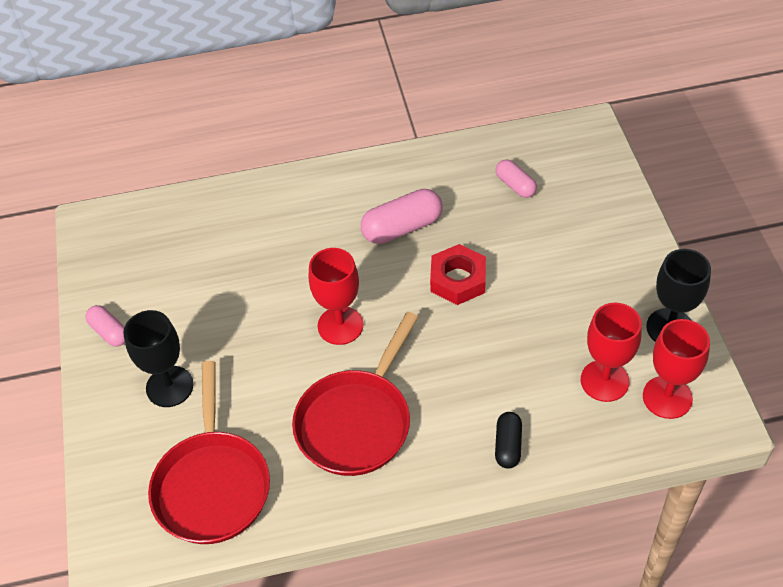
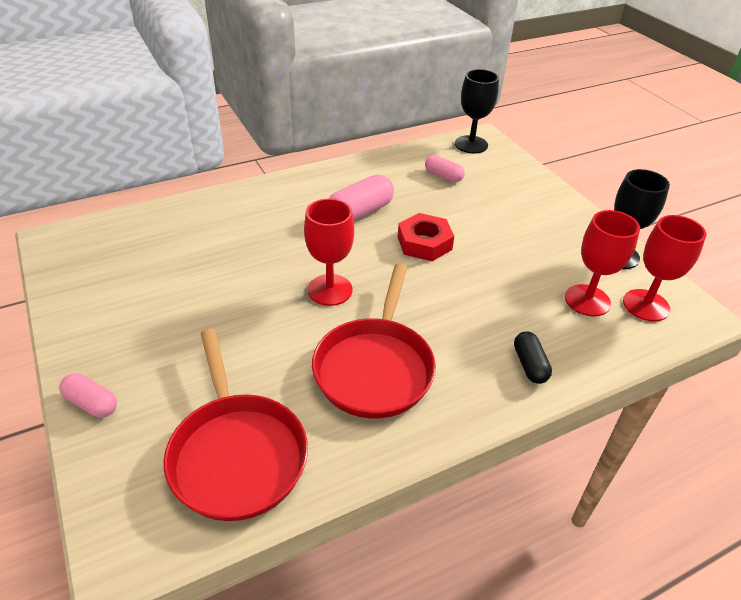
camera: 20 degrees left, 10 degrees down
(109, 332) = (88, 326): pink capsule -> pink capsule (91, 403)
(169, 386) = (166, 366): black goblet -> black goblet (471, 144)

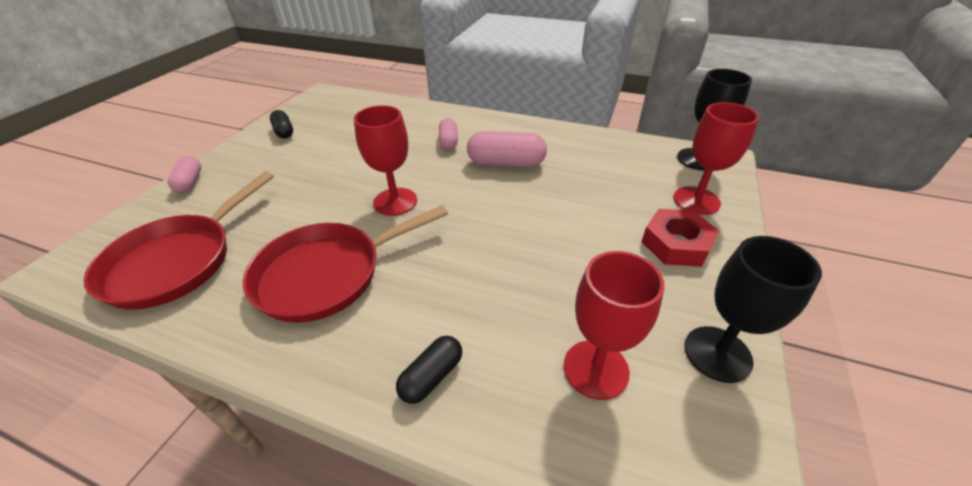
camera: 50 degrees right, 0 degrees up
(95, 299) = (284, 132): none -> black capsule
(424, 243) = (518, 212): red nut -> red nut (676, 244)
(443, 176) = (624, 171): pink capsule -> pink capsule (448, 141)
(646, 305) = (667, 435): red goblet -> red goblet (696, 200)

